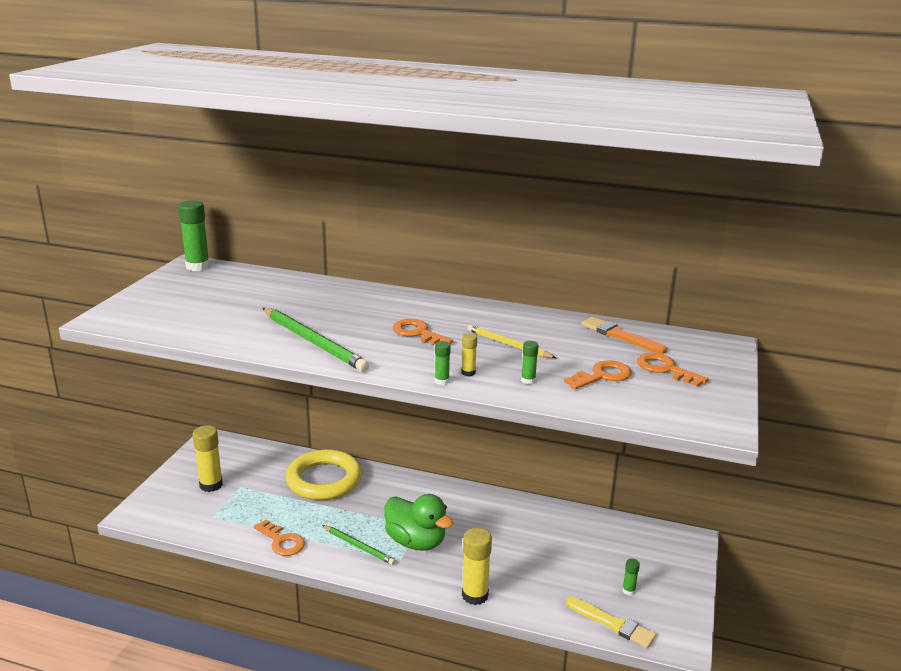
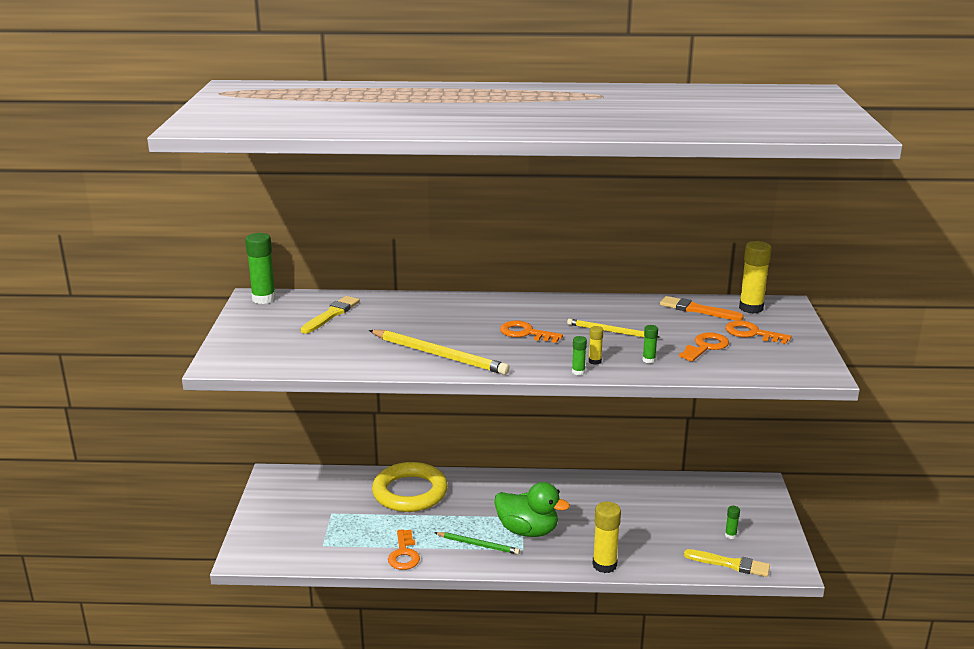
camera: 15 degrees left, 0 degrees up
(211, 485) = (301, 517): yellow glue stick -> yellow glue stick (751, 308)
(245, 289) = (331, 314): none -> yellow brush
(282, 541) = (404, 554): orange key -> orange key turned 60 degrees clockwise
(313, 342) = (439, 355): green pencil -> yellow pencil

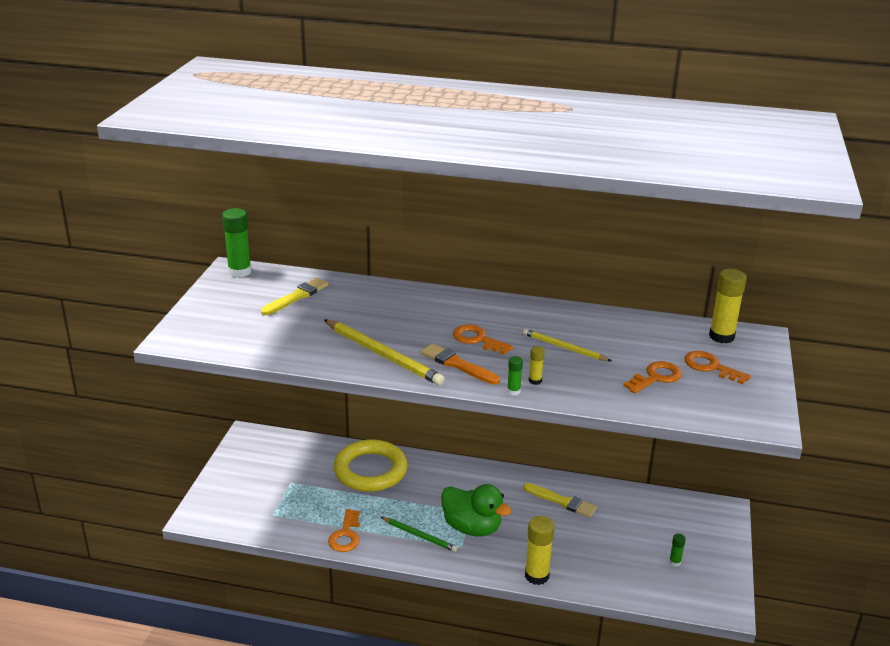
camera: 10 degrees right, 5 degrees up
(649, 360) = (591, 386): green glue stick -> none
(697, 310) = (663, 332): orange brush -> orange brush (457, 364)
(730, 564) = (665, 594): yellow brush -> yellow brush (562, 501)

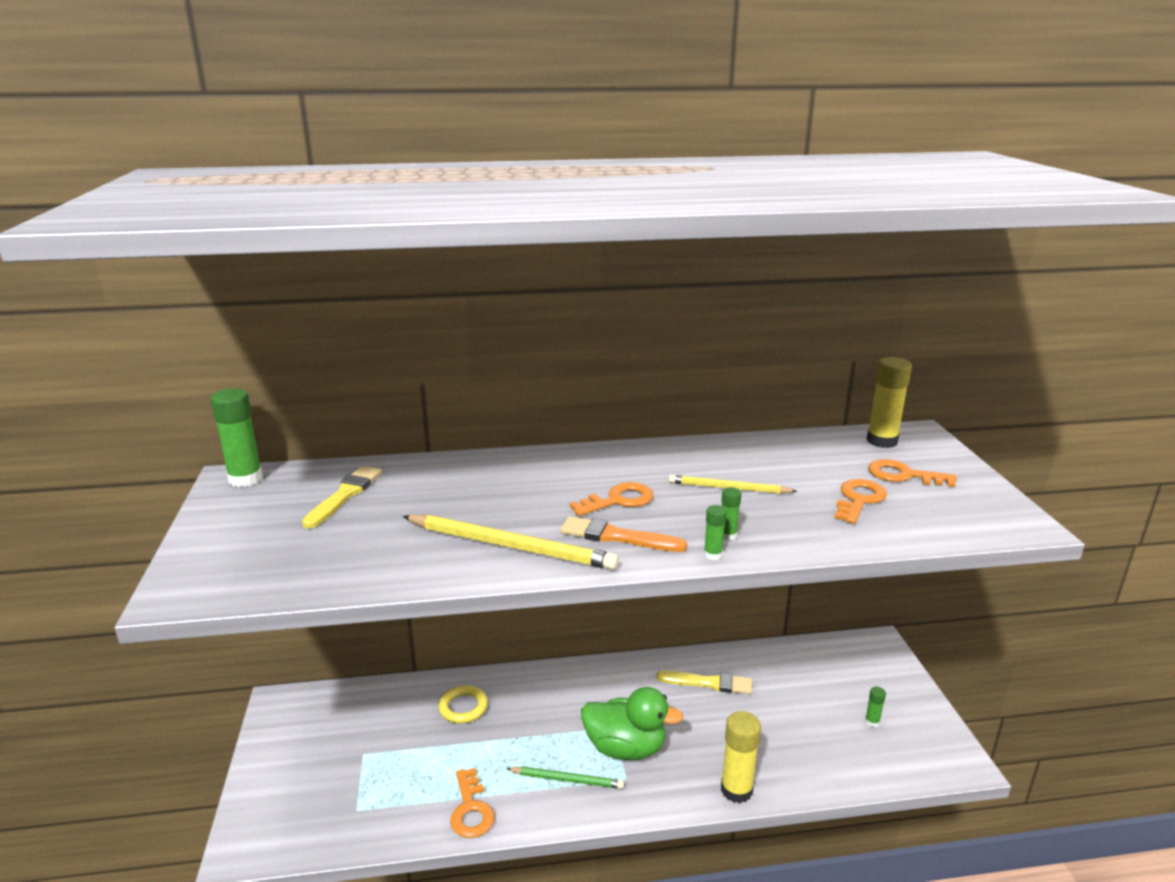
camera: 20 degrees left, 5 degrees down
(370, 470) = (463, 707): yellow ring -> yellow ring, size x0.51
(477, 339) = (618, 500): orange key -> orange key turned 135 degrees clockwise
(535, 381) = (728, 535): yellow glue stick -> green glue stick

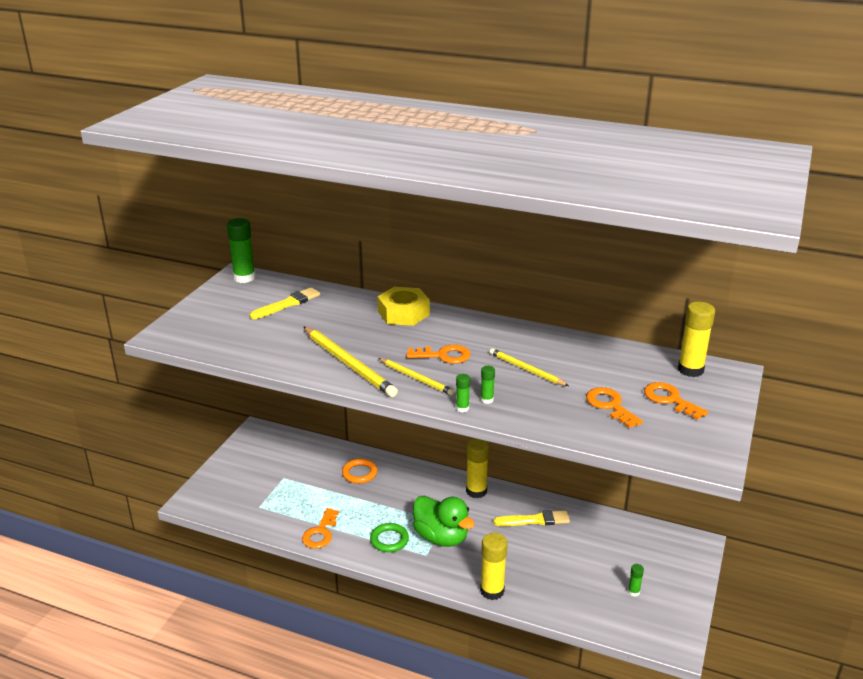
camera: 30 degrees right, 5 degrees up
(463, 707) = (359, 473): yellow ring -> orange ring
(514, 466) = (403, 313): none -> yellow nut
(567, 779) = (389, 540): green pencil -> green ring
(617, 537) = (416, 378): orange brush -> yellow pencil
(619, 674) = (476, 491): none -> yellow glue stick
(709, 683) = (535, 520): yellow brush -> yellow brush turned 45 degrees counterclockwise
(859, 499) = (610, 405): orange key -> orange key turned 90 degrees counterclockwise

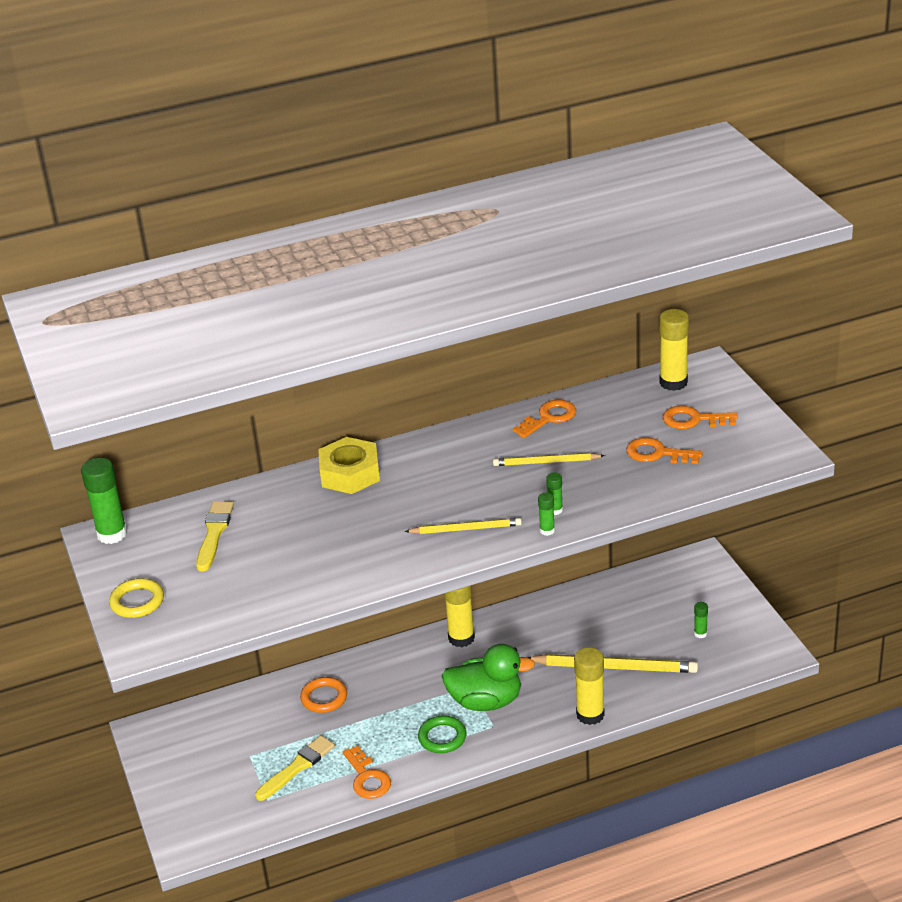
camera: 40 degrees left, 5 degrees up
(199, 314) = (137, 602): none -> yellow ring
(349, 364) = (382, 554): yellow pencil -> yellow pencil (615, 667)
(444, 355) = (455, 493): orange key -> orange key (549, 418)
(535, 520) = (547, 629): yellow brush -> yellow brush (297, 767)

